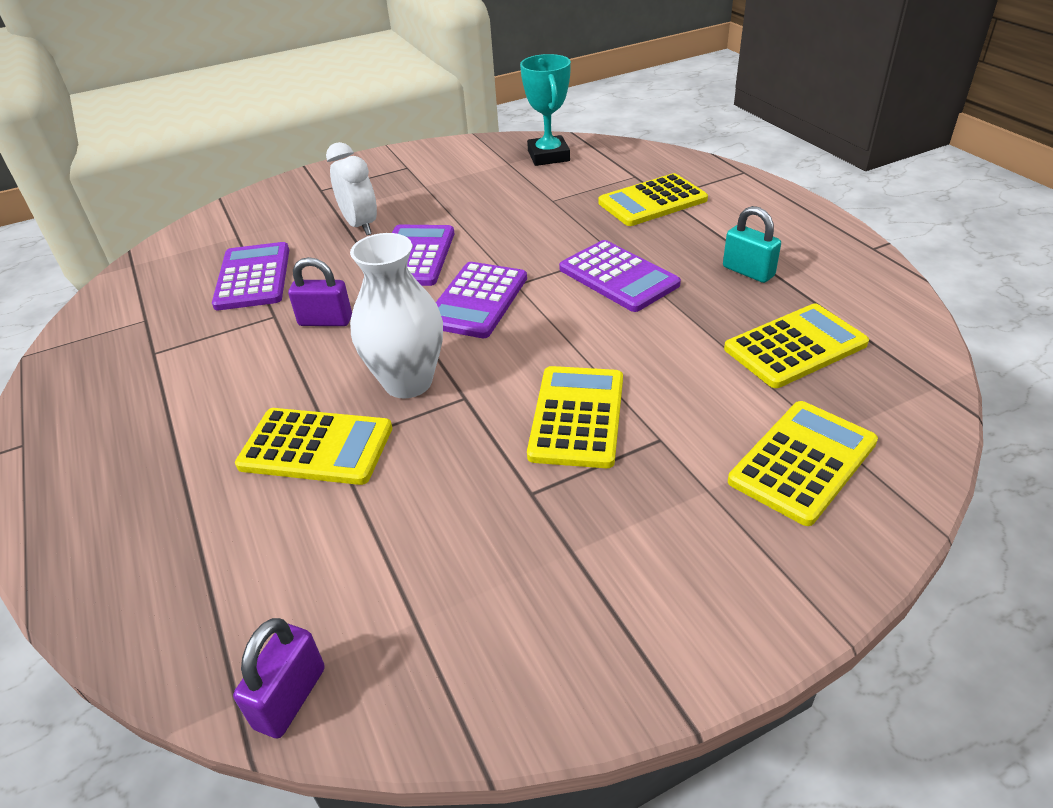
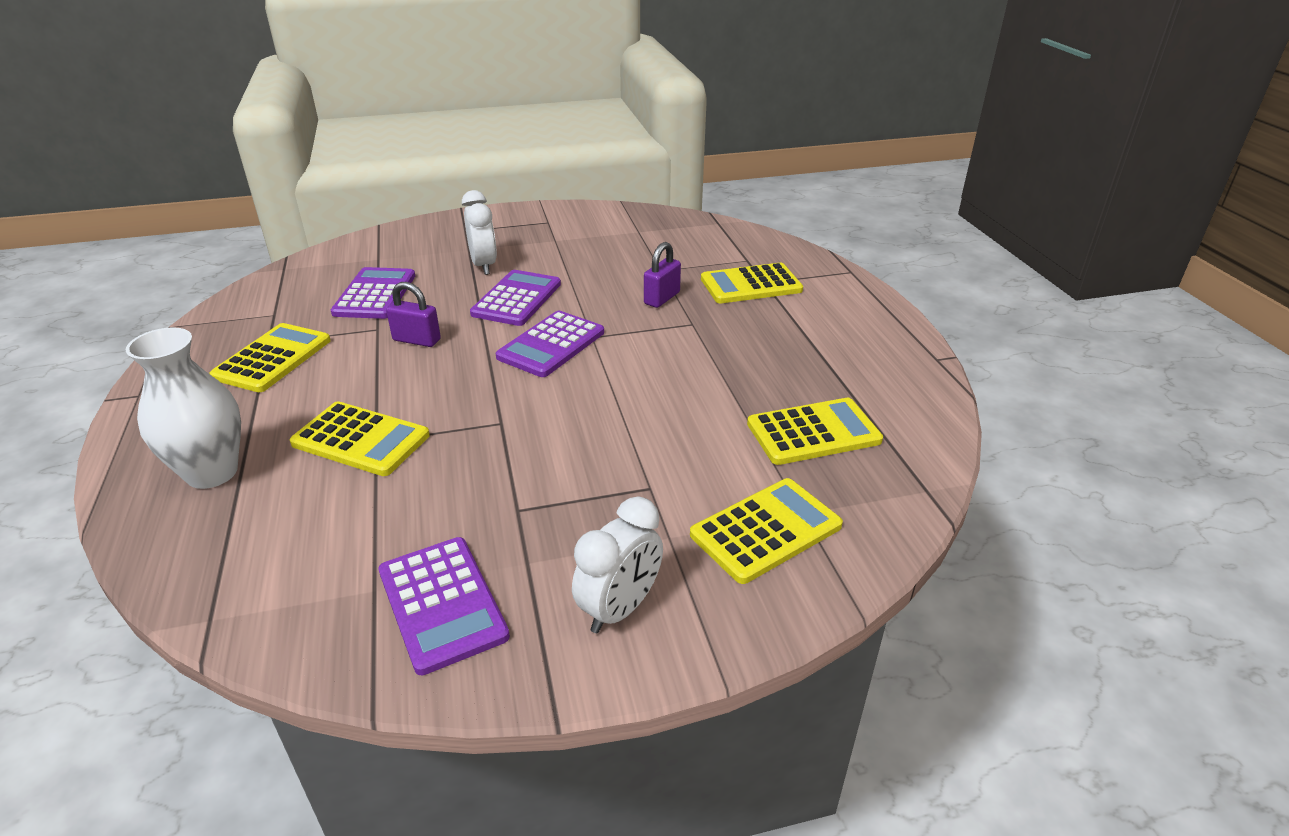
camera: 10 degrees right, 5 degrees down
(290, 698) = (250, 625): purple padlock -> purple padlock (662, 298)
(408, 382) = (460, 402): white vase -> white vase (212, 472)
(548, 156) = (677, 230): turquoise trophy -> none
(577, 417) = (588, 456): yellow calculator -> yellow calculator (273, 358)
(618, 277) = (685, 345): purple calculator -> purple calculator (442, 604)
(697, 582) = (619, 609): none -> white clock
(748, 271) = (806, 360): turquoise padlock -> none

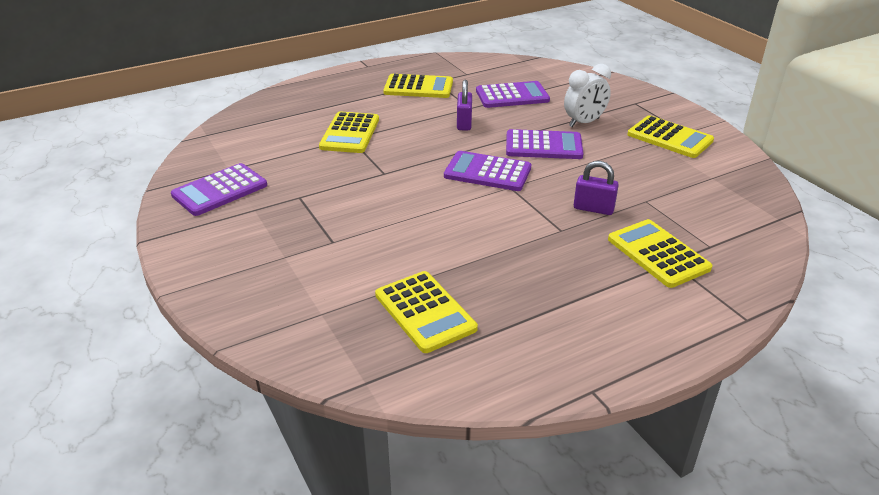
camera: 75 degrees right, 0 degrees up
(212, 472) = (309, 103): white vase -> none
(619, 609) = (219, 247): white clock -> none
(766, 530) = (298, 297): yellow calculator -> yellow calculator (669, 138)

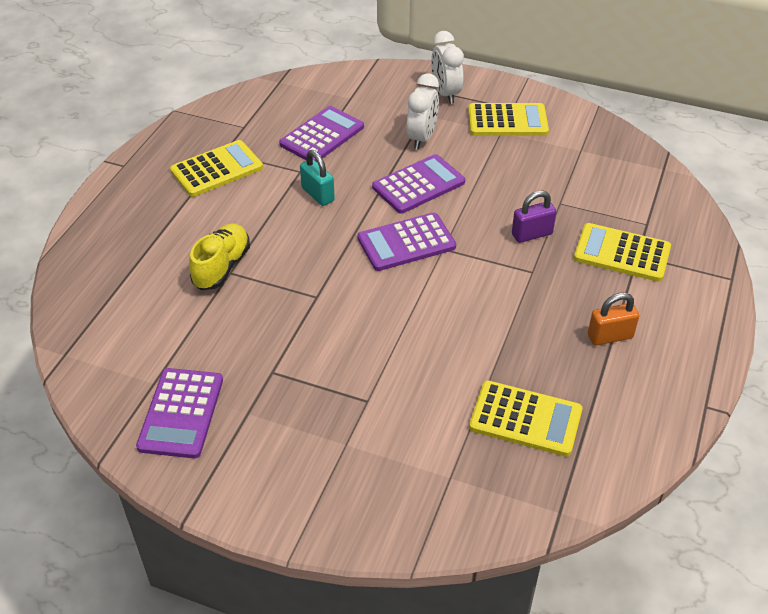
camera: 40 degrees left, 10 degrees up
(350, 133) = (222, 267): yellow calculator -> yellow shoe
(464, 123) = (317, 194): purple padlock -> turquoise padlock
(569, 299) = (610, 336): none -> orange padlock
(639, 106) = (445, 93): none -> white clock

